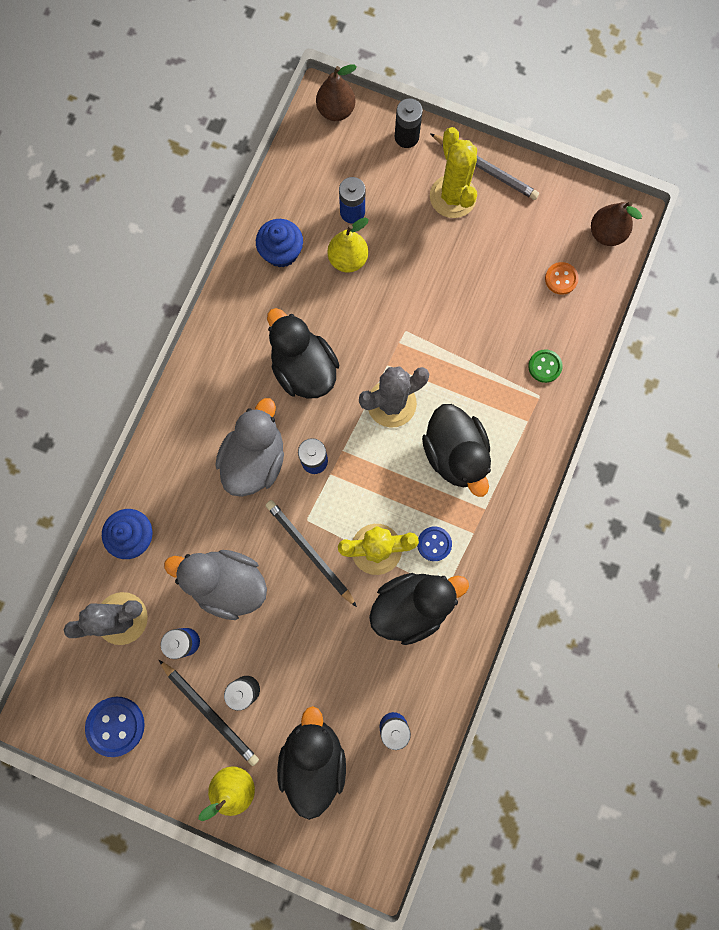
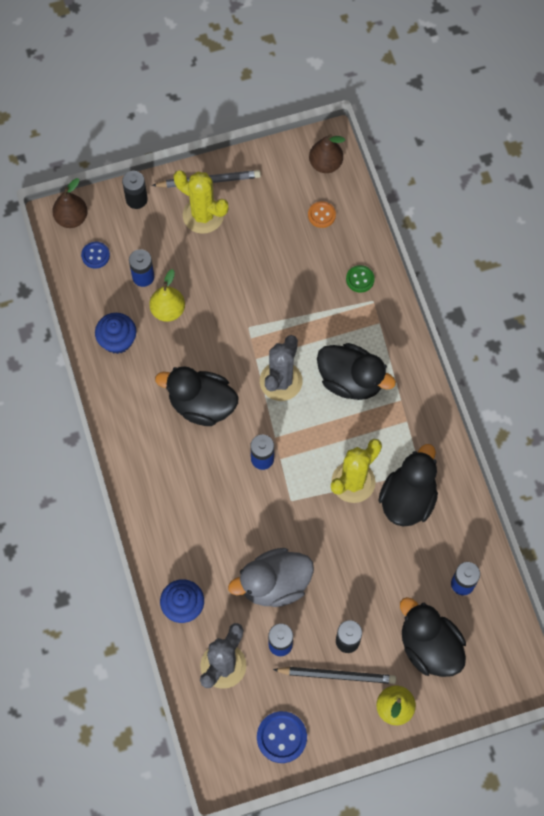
camera: 40 degrees left, 10 degrees down
(255, 459) = (221, 490): grey duck -> none
(309, 552) = (311, 519): black pencil -> none
(434, 544) = (387, 448): blue button -> blue button (95, 255)

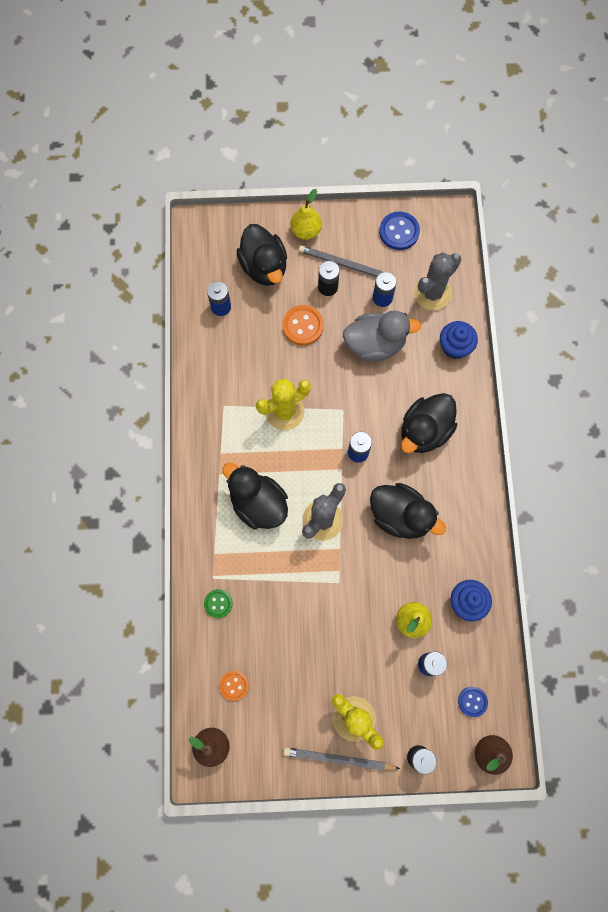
camera: 165 degrees left, 5 degrees up
(337, 675) = (343, 264): black pencil -> grey pencil
(362, 585) = (303, 326): none -> orange button
(407, 499) = (242, 385): black duck -> black duck (424, 431)

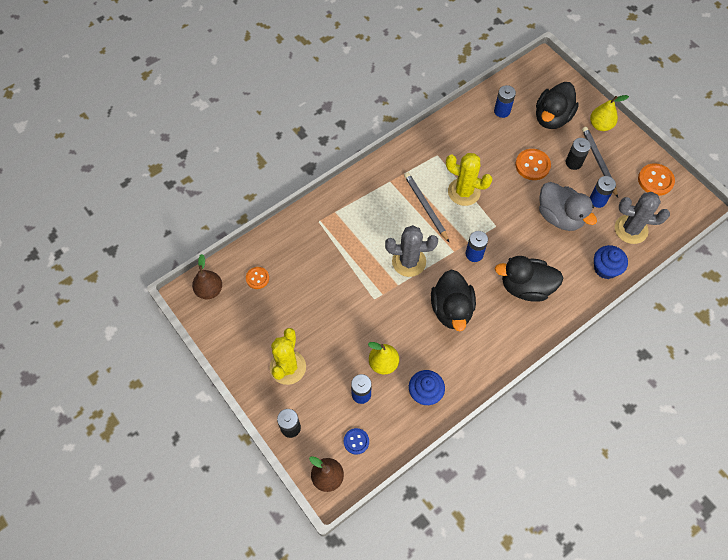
camera: 55 degrees right, 10 degrees down
(218, 603) = (304, 235): green button -> none
(258, 504) = (388, 216): black duck -> none
(338, 759) = (253, 374): grey pencil -> grey pencil (425, 207)
(399, 232) = (655, 180): blue button -> orange button

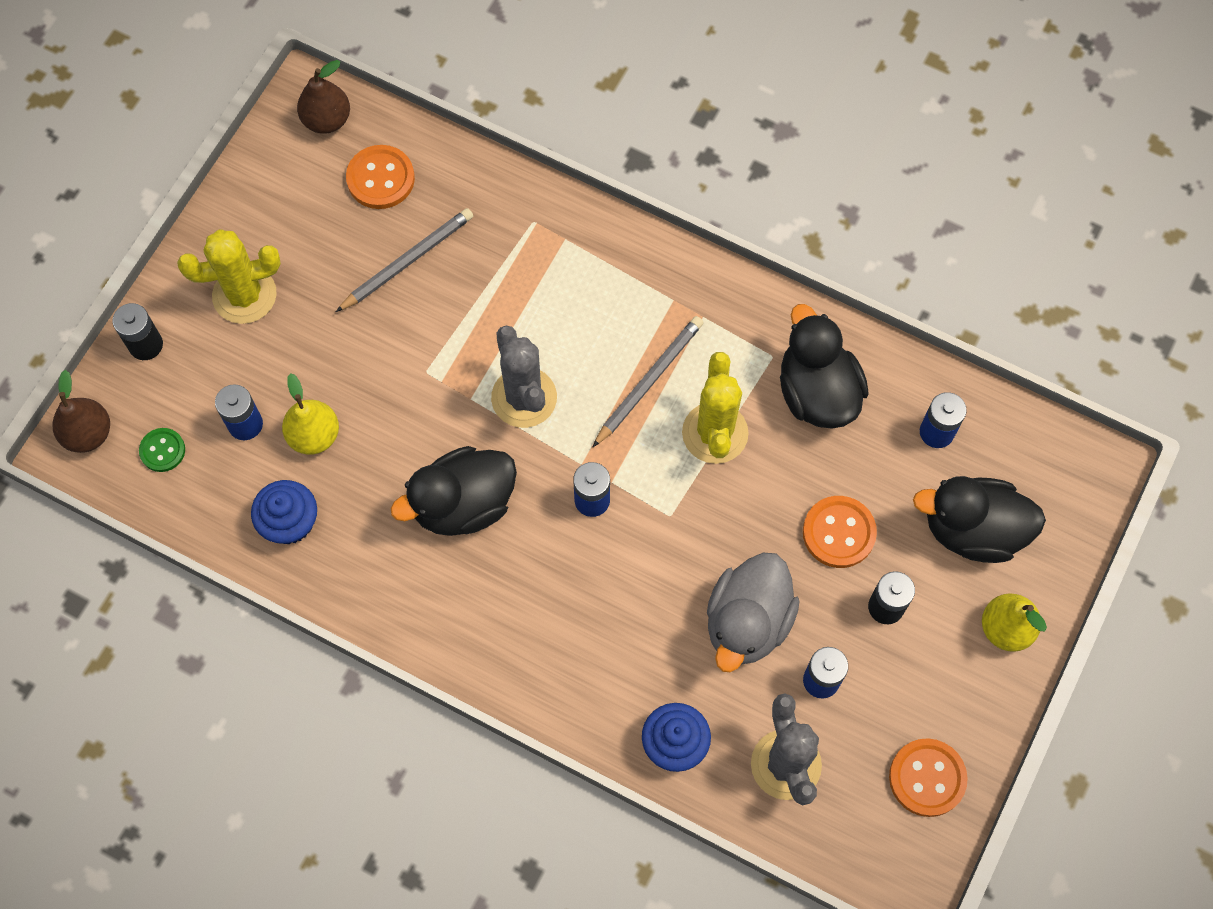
camera: 65 degrees right, 5 degrees up
(257, 278) = (380, 178): orange button -> orange button, size x1.59
(356, 441) = (162, 450): blue button -> green button
(525, 287) = (566, 613): black duck -> black duck (817, 392)
(598, 162) = (913, 654): grey pencil -> grey pencil (407, 261)

